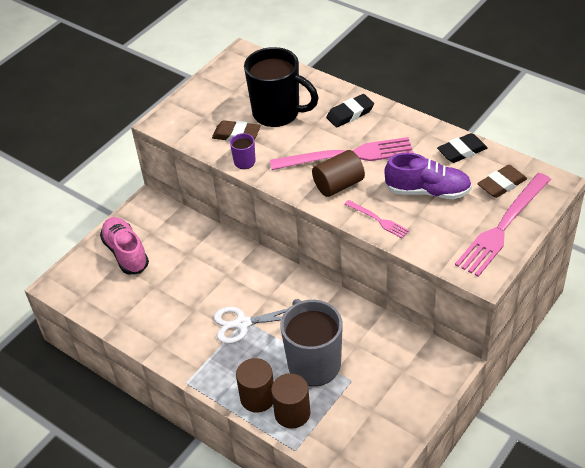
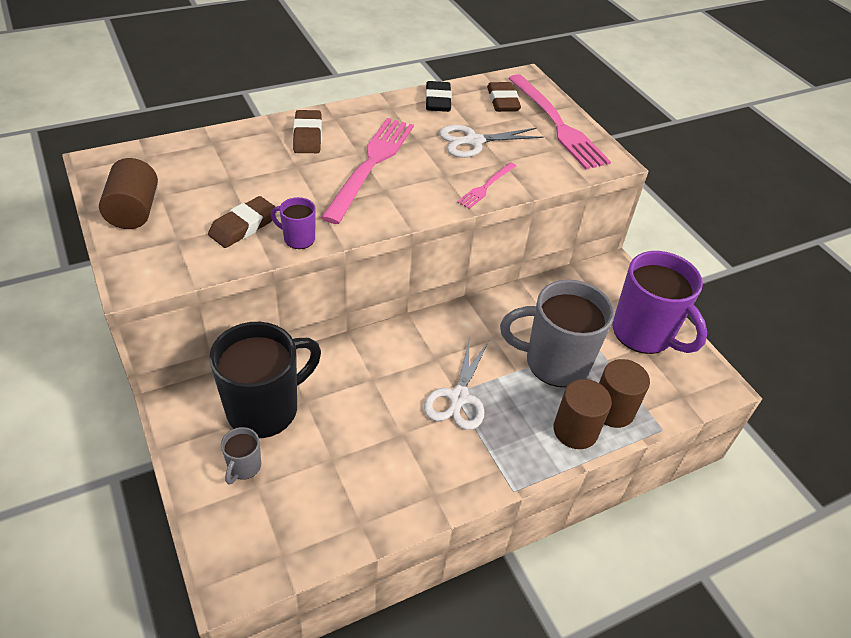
camera: 70 degrees left, 0 degrees up
(126, 253) = (244, 467): pink shoe -> grey mug
(277, 113) = (244, 181): black mug -> black mug (265, 409)
(338, 185) = (410, 189): brown cylinder -> brown cylinder (134, 211)
(350, 114) = (308, 136): black eraser -> brown eraser
(378, 220) = (486, 186): pink fork -> pink fork turned 150 degrees clockwise
(388, 408) = (644, 334): none -> purple mug
(428, 191) = (474, 141): purple shoe -> white scissors

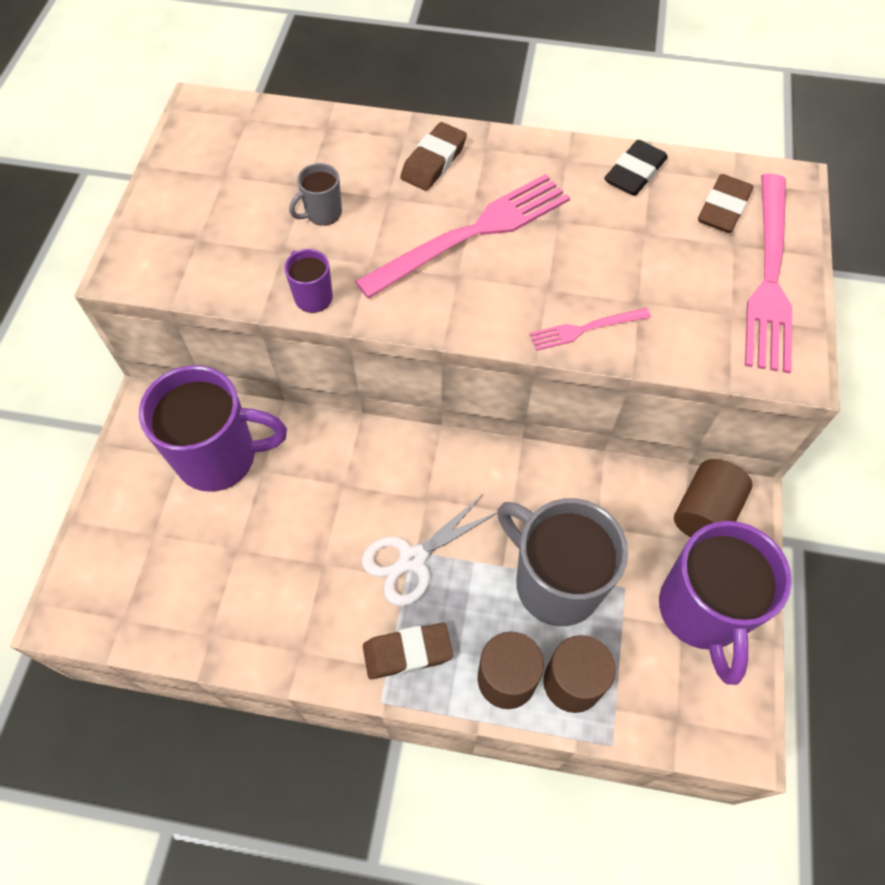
camera: 40 degrees right, 15 degrees up
(134, 211) = (186, 184): brown cylinder -> brown cylinder (705, 512)
(243, 226) = (272, 253): brown eraser -> brown eraser (407, 653)
(244, 467) = (157, 508): grey mug -> grey mug (322, 213)
(265, 409) = (220, 457): black mug -> purple mug
(474, 141) = (628, 255): white scissors -> none

